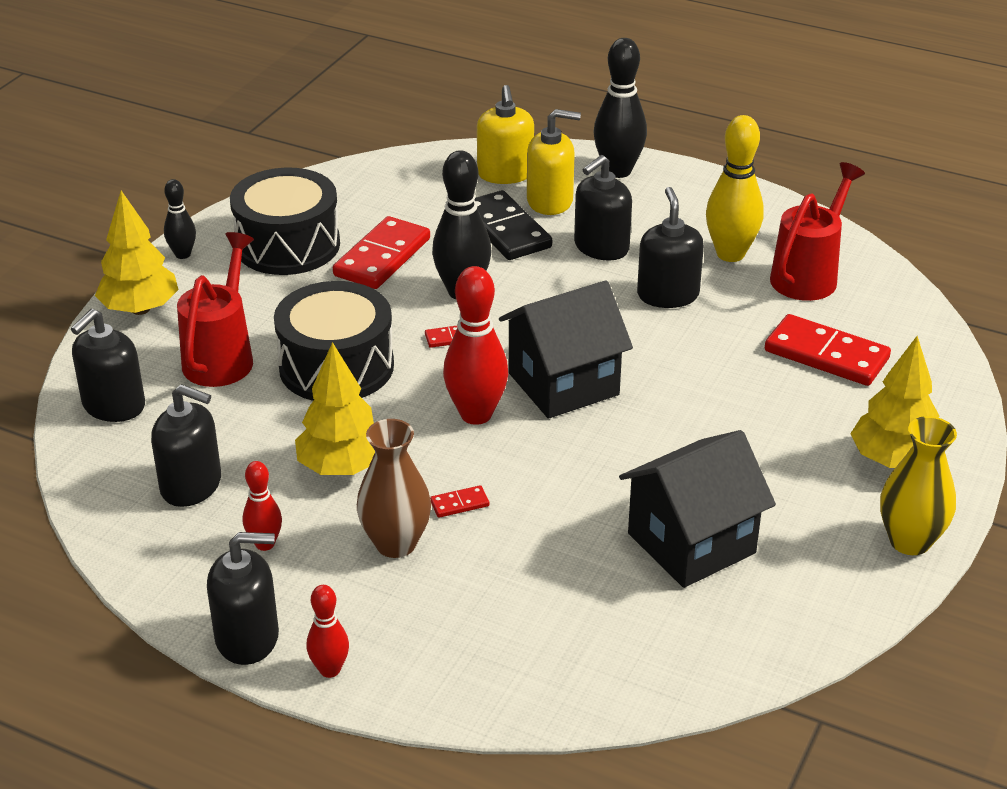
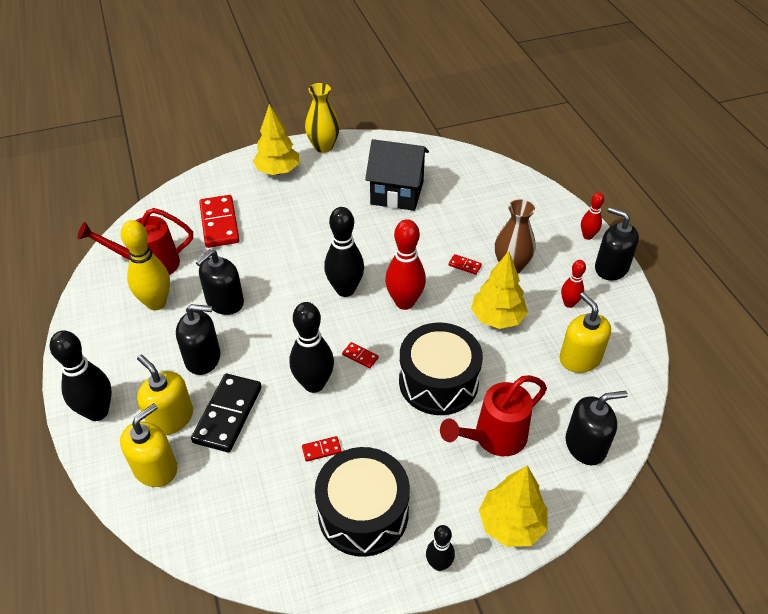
camera: 135 degrees left, 10 degrees up
(191, 485) = (580, 358): black soap dispenser -> yellow soap dispenser
(382, 257) = (321, 450): red domino -> red domino, size x0.43
(563, 384) = (345, 290): black house -> black bowling pin

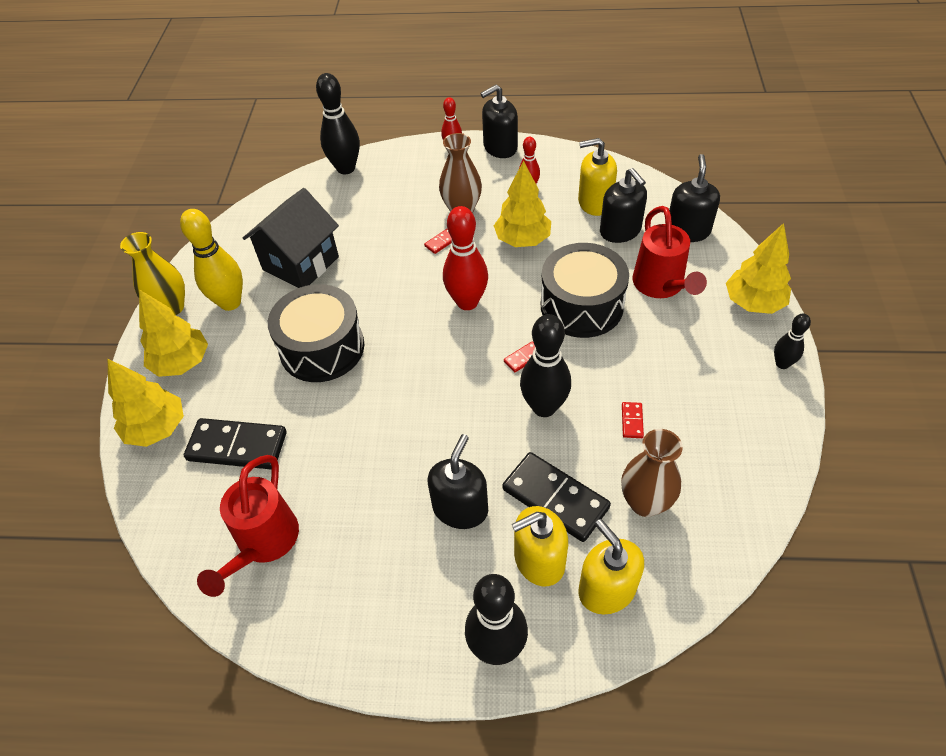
camera: 65 degrees left, 5 degrees up
(156, 303) = (341, 546): yellow bowling pin -> yellow bowling pin (230, 302)
(219, 223) = (237, 446): red domino -> black domino
(221, 182) = (157, 428): none -> yellow tree
(225, 302) = (380, 467): black soap dispenser -> black soap dispenser (620, 231)
(241, 477) = (645, 502): none -> brown vase
(345, 290) = (423, 346): black bowling pin -> black bowling pin (346, 168)
(363, 513) = (716, 405): black drum -> black drum (322, 348)

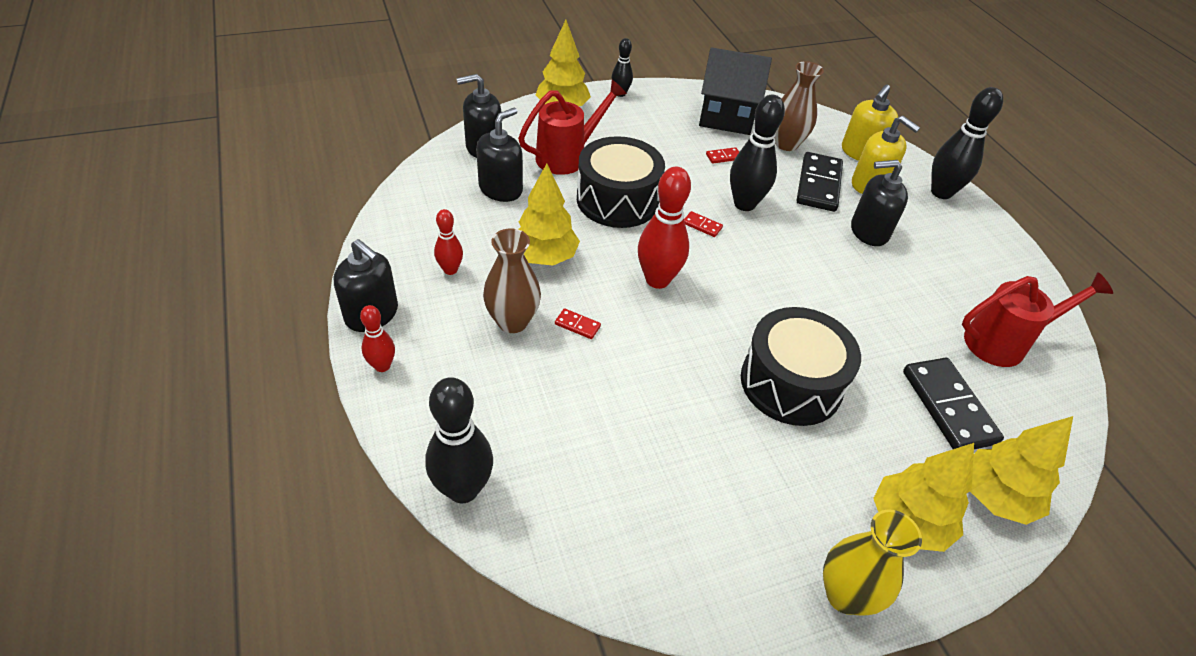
camera: 120 degrees left, 5 degrees down
(230, 302) = (791, 517): yellow bowling pin -> none
(301, 263) = (682, 462): black house -> black house (726, 116)
(595, 202) = (461, 213): yellow soap dispenser -> none

